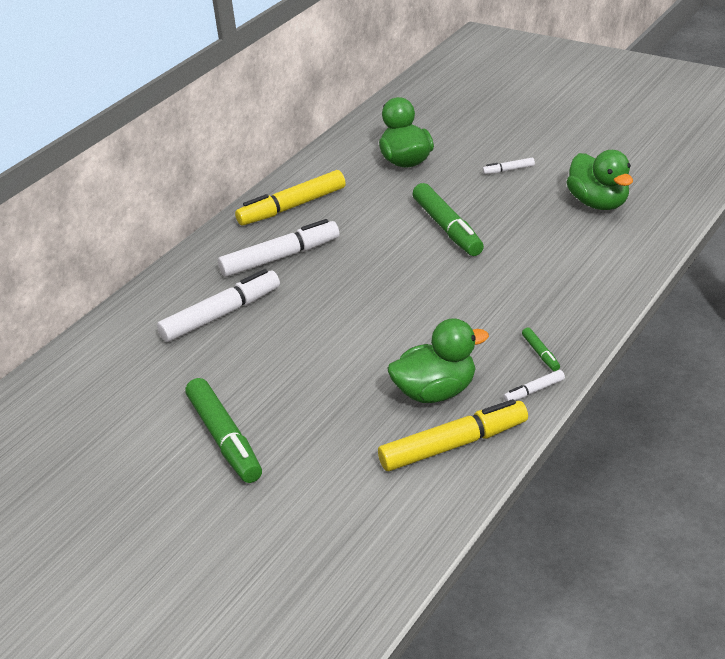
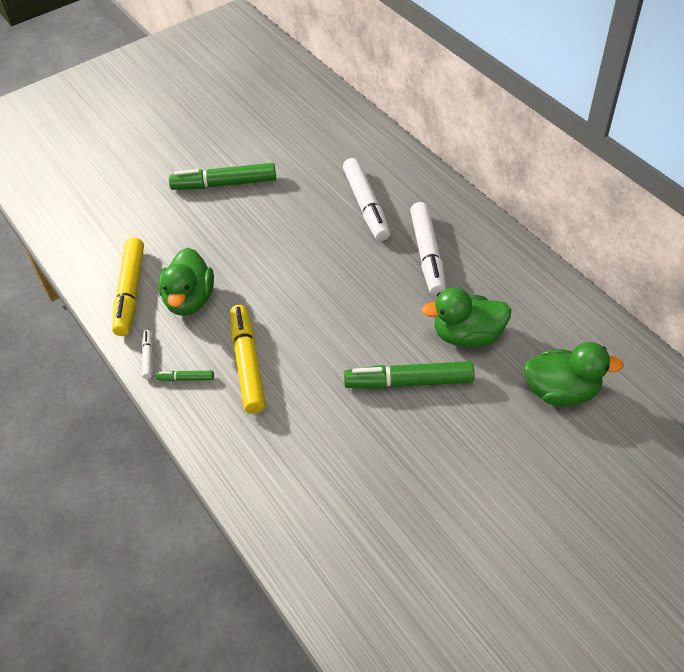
camera: 110 degrees right, 15 degrees up
(292, 207) = (510, 280): yellow marker -> yellow marker (247, 364)
(508, 170) = (497, 476): white marker -> none
(599, 203) = (383, 530): green duck -> green duck (467, 336)

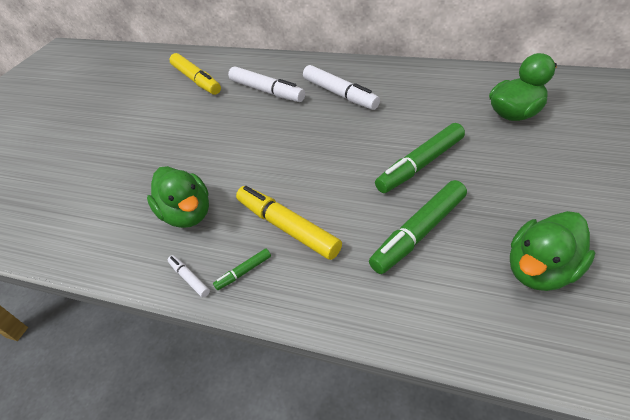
camera: 35 degrees left, 5 degrees down
(130, 292) = (123, 240): yellow marker -> yellow marker (196, 80)
(224, 184) = (142, 130): green marker -> green marker (419, 232)
(467, 336) = (421, 119): green duck -> green duck (539, 270)

